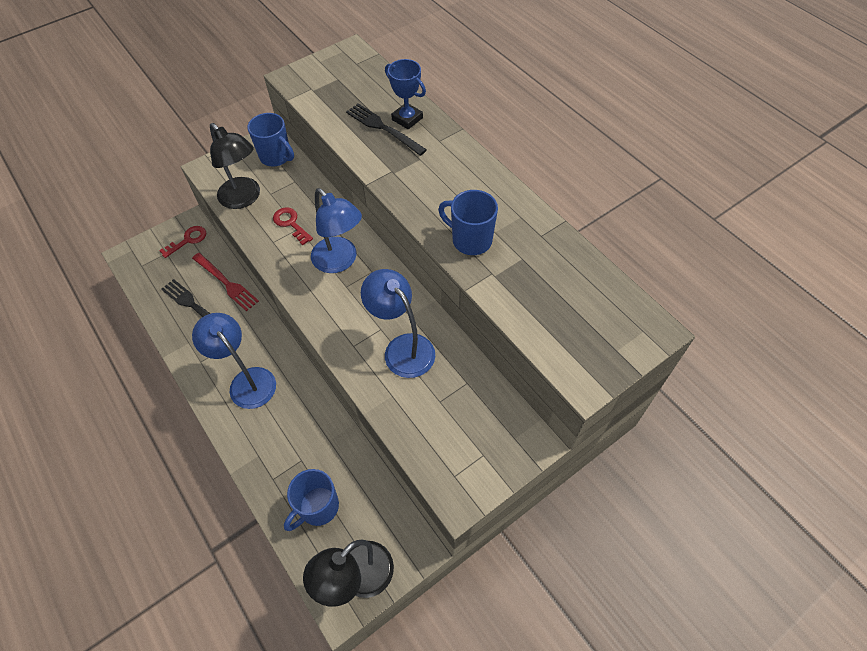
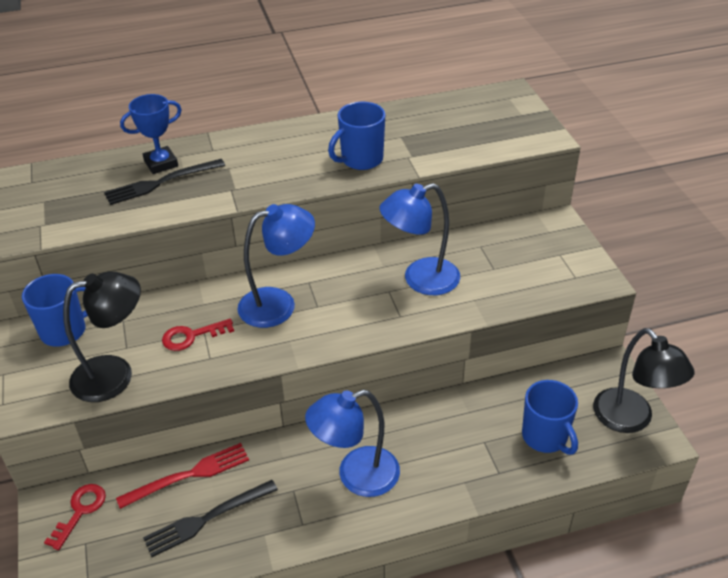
camera: 70 degrees left, 15 degrees down
(187, 240) = (80, 511): red key -> red key turned 45 degrees clockwise

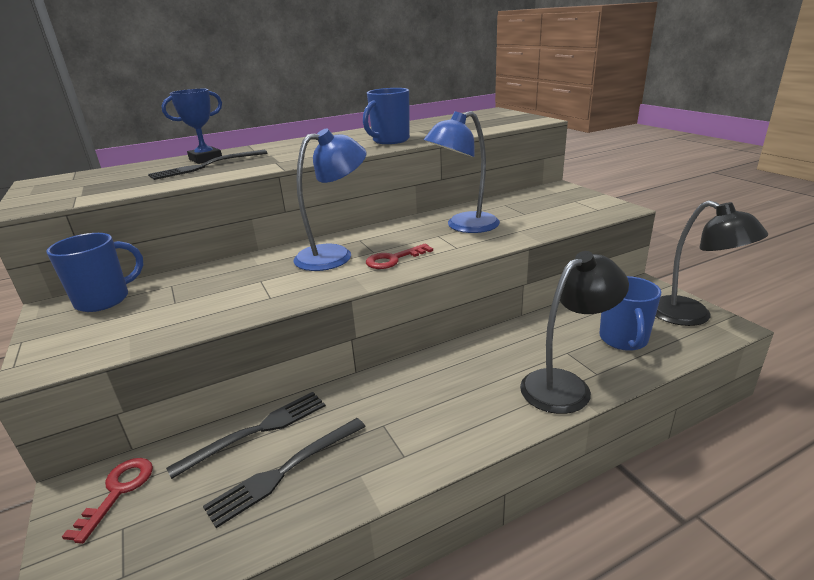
camera: 10 degrees left, 15 degrees down
(115, 374) = (161, 323): black lamp -> black lamp (565, 385)
(189, 475) = (257, 431): red fork -> black fork
(192, 336) = (248, 285): red key -> red key (394, 259)
(356, 476) = (449, 400): blue lamp -> none
(545, 437) = (623, 340): blue mug -> blue mug turned 45 degrees clockwise

